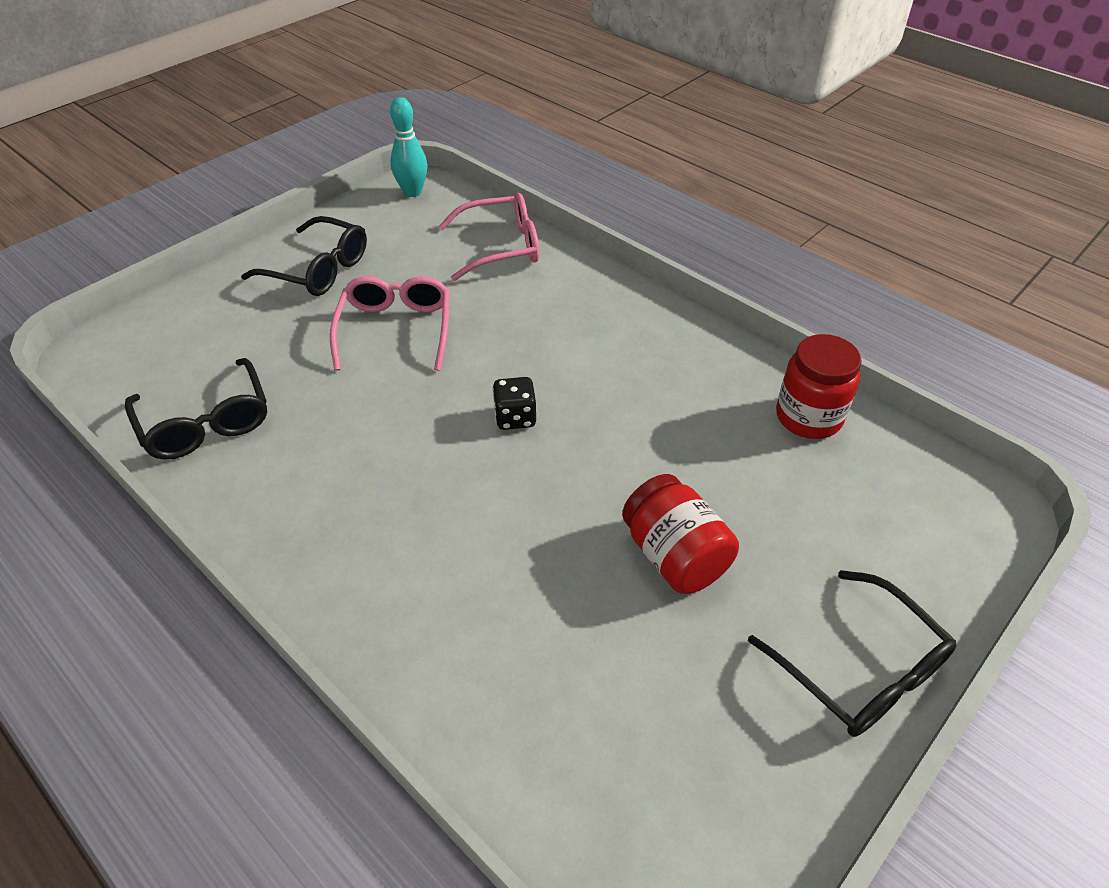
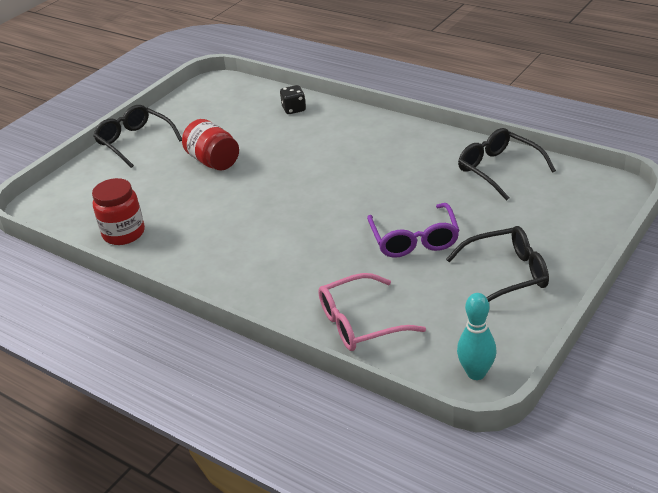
camera: 175 degrees right, 10 degrees down
(319, 269) = (507, 274): black glasses -> black glasses turned 150 degrees clockwise
(396, 329) = (414, 240): pink glasses -> purple glasses
(515, 417) = (310, 203): black dice -> black dice (294, 109)

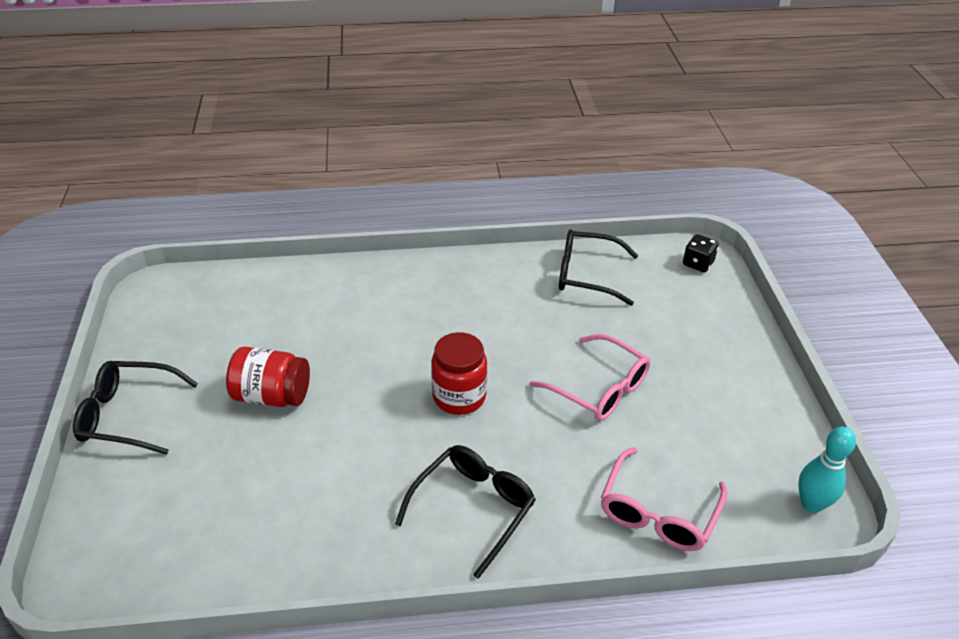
camera: 45 degrees left, 5 degrees up
(124, 233) = (262, 553): red jar -> red jar (459, 396)
(294, 109) = (297, 287): black dice -> black dice (698, 264)
(414, 240) = (599, 388): purple glasses -> pink glasses
(507, 274) = (718, 384): black glasses -> black glasses (473, 508)

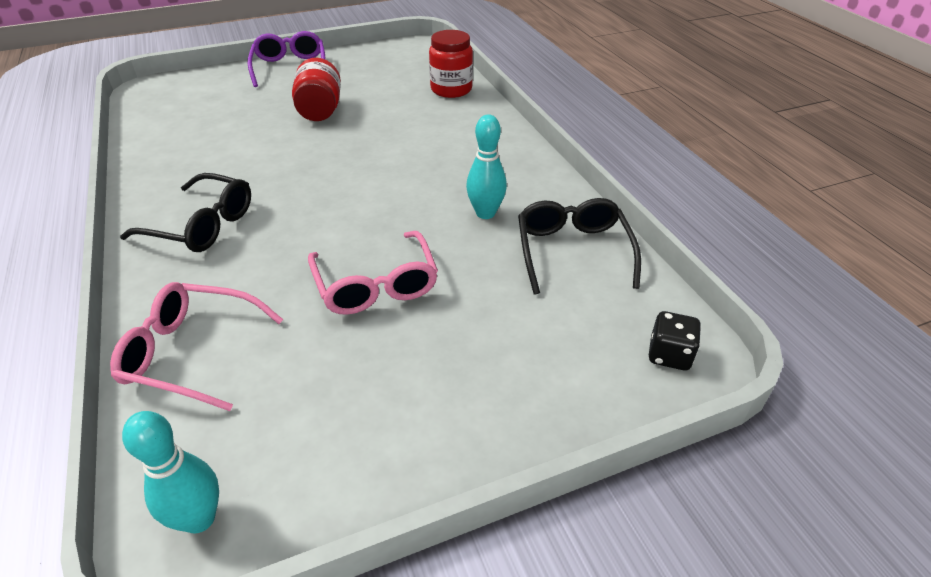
camera: 75 degrees right, 0 degrees up
(128, 415) = (290, 67): black glasses -> purple glasses
(459, 396) = (340, 195): red jar -> red jar (451, 89)
(523, 308) = (485, 213): none -> turquoise bowling pin
(599, 388) = (376, 285): pink glasses -> pink glasses turned 45 degrees counterclockwise

